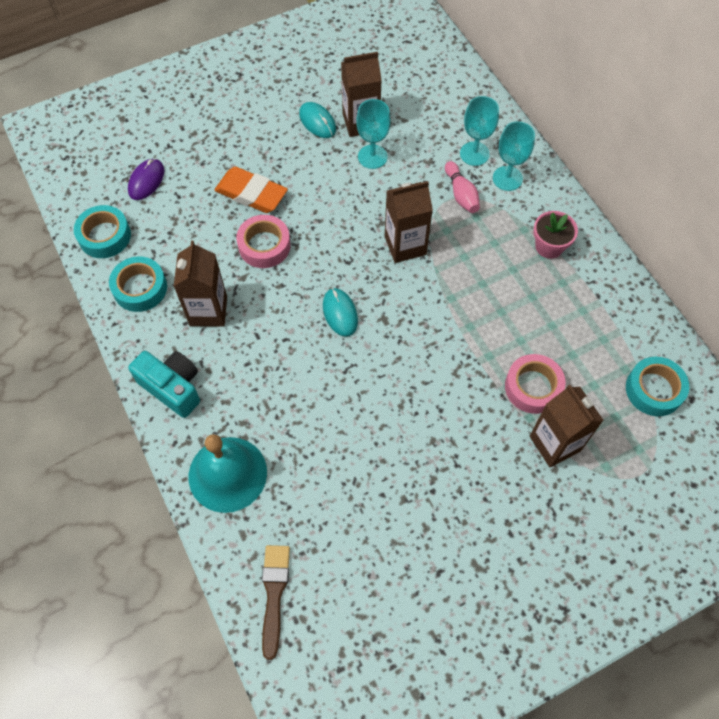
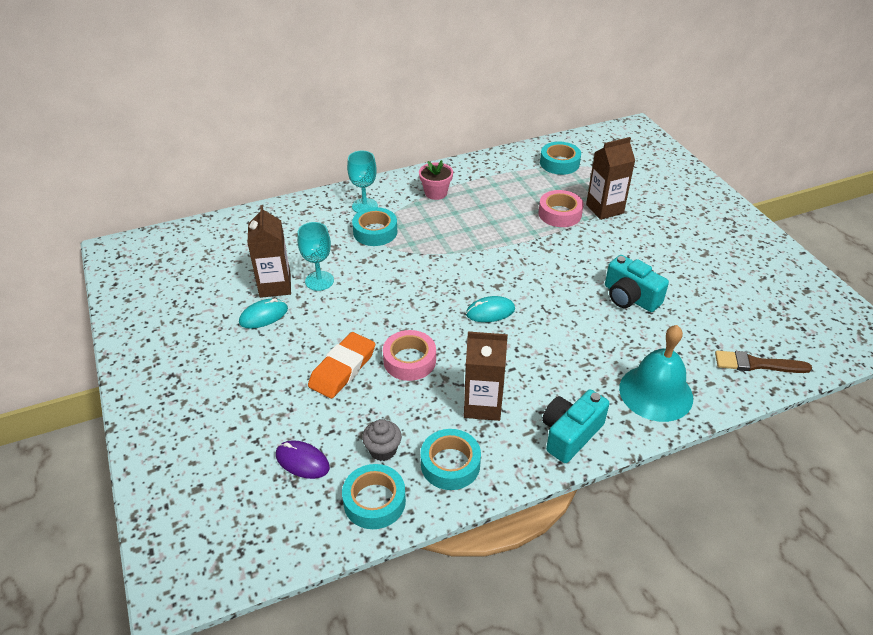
camera: 85 degrees left, 20 degrees down
(157, 236) = (383, 450): none -> grey cupcake
(378, 461) = (630, 297): none -> turquoise camera
(405, 245) = (423, 267): brown carton -> none
(461, 194) = (375, 232): pink bowling pin -> turquoise tape
(474, 154) = (334, 221): turquoise goblet -> none

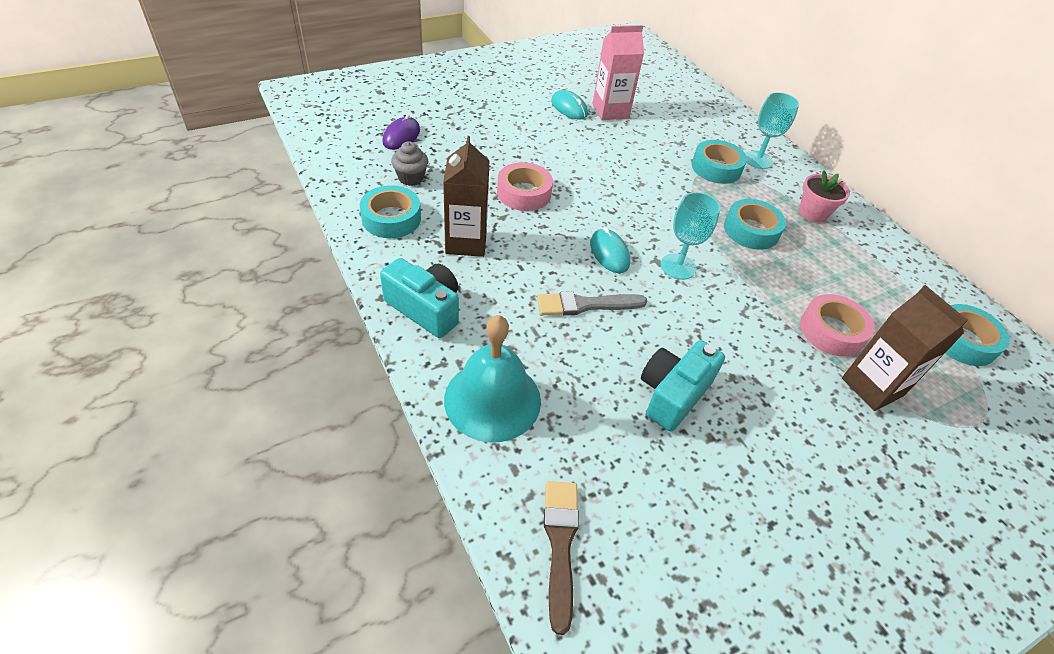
camera: 80 degrees right, 5 degrees up
(275, 286) = (610, 111): brown carton -> pink carton
(319, 281) = (625, 135): turquoise goblet -> turquoise goblet (678, 266)
(342, 369) = (508, 153): orange eraser -> none
(374, 501) = (355, 174): turquoise tape -> turquoise tape (751, 230)
(552, 332) = (586, 305): none -> grey brush

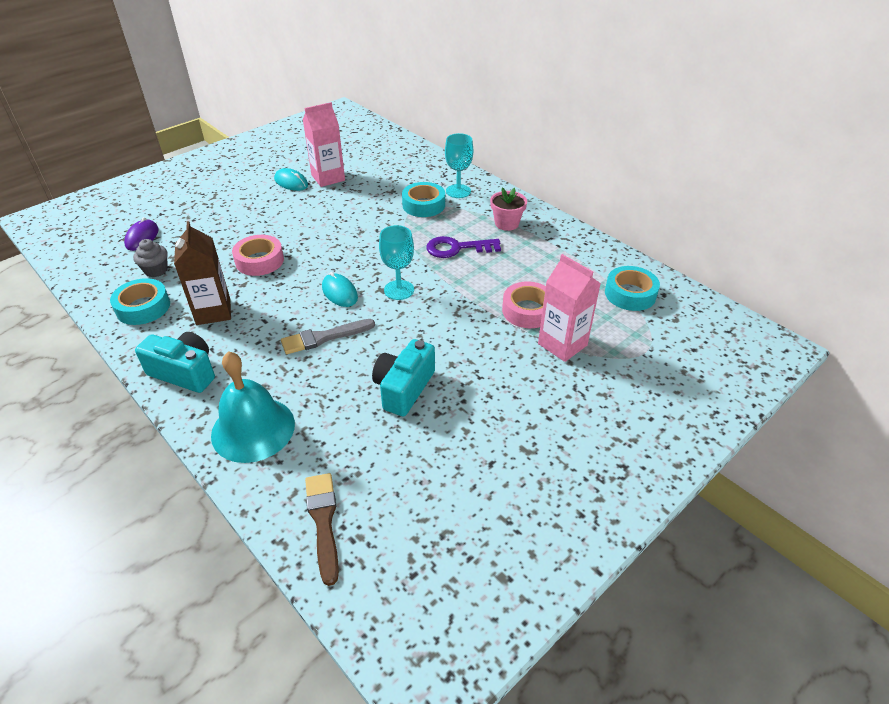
camera: 10 degrees left, 5 degrees down
(751, 230) = (457, 248): turquoise tape -> purple key
(872, 387) = (562, 344): brown carton -> pink carton

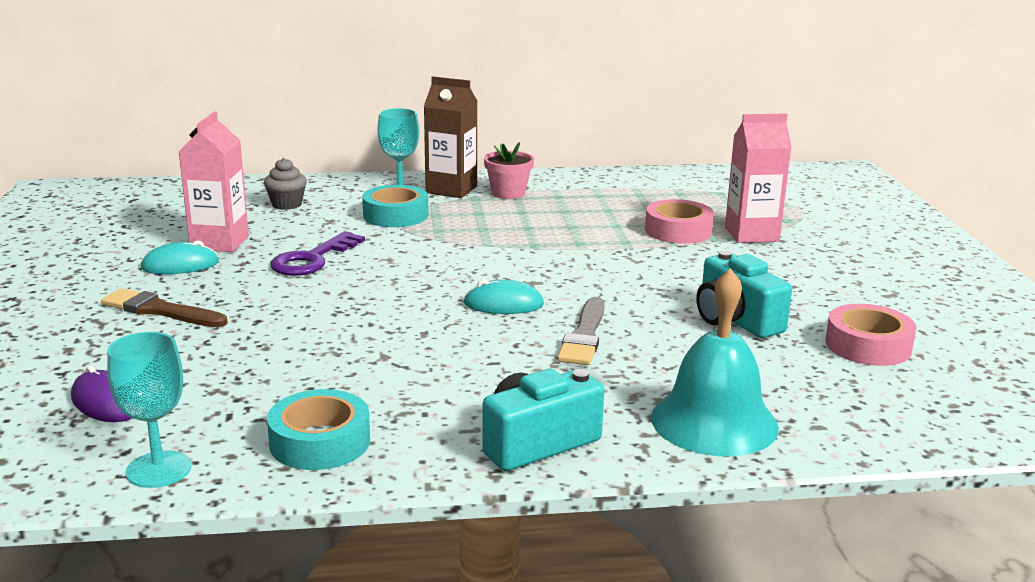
camera: 55 degrees left, 20 degrees down
(156, 270) = (231, 410): grey cupcake -> grey cupcake (287, 204)
(213, 312) = (419, 391): brown carton -> brown carton (451, 190)
(259, 261) = (345, 332): pink tape -> pink tape (868, 346)
(323, 521) = (915, 418): brown brush -> brown brush (160, 310)
(399, 290) = (549, 273): turquoise goblet -> turquoise goblet (158, 469)
(457, 248) = (515, 226): purple key -> purple key (312, 259)
(630, 294) = (710, 188): turquoise tape -> none

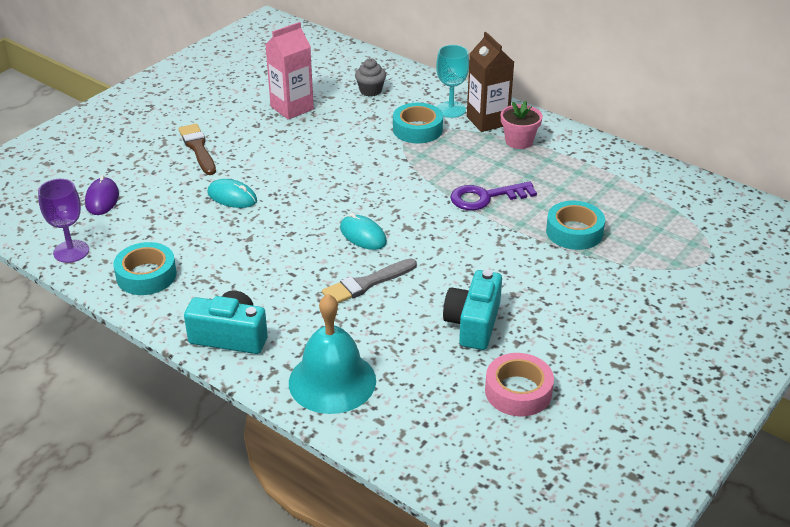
camera: 45 degrees right, 15 degrees up
(158, 469) = (71, 251): turquoise goblet -> purple goblet
(180, 265) = (250, 117): turquoise mouse -> turquoise mouse (232, 197)
(312, 259) = (318, 146): purple key -> purple key (485, 197)
(678, 231) = (574, 232): pink tape -> turquoise tape
(751, 234) = (621, 262): pink carton -> none

